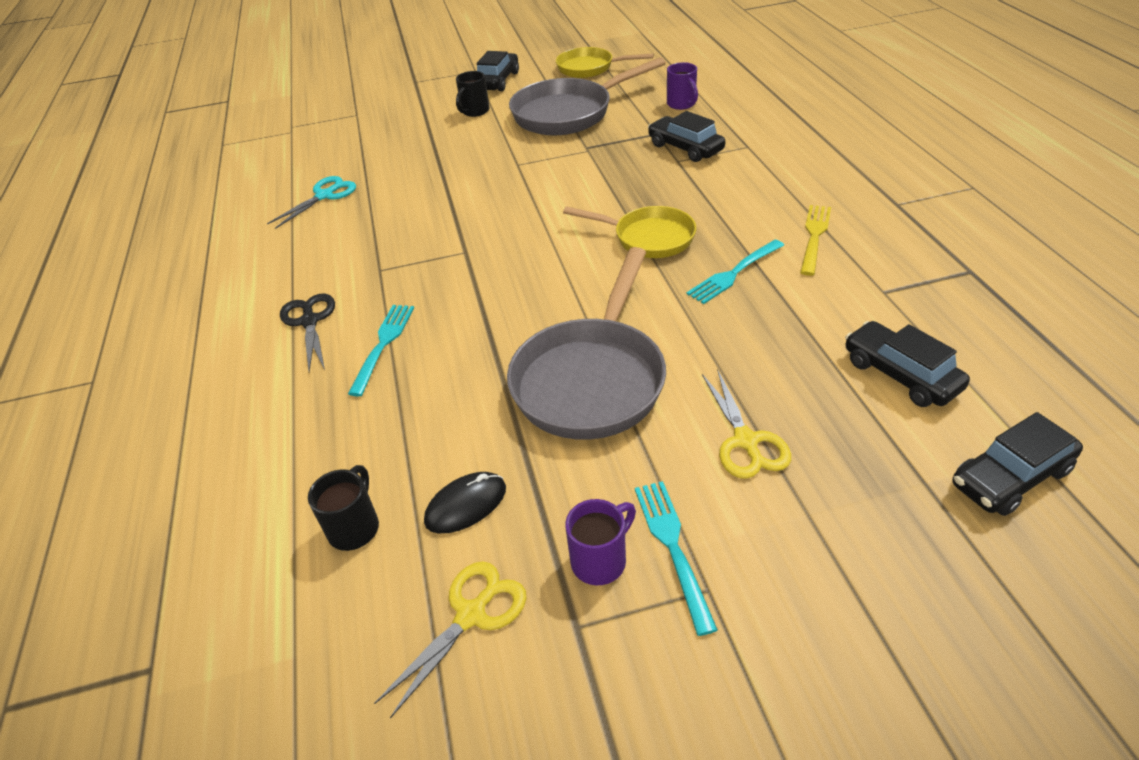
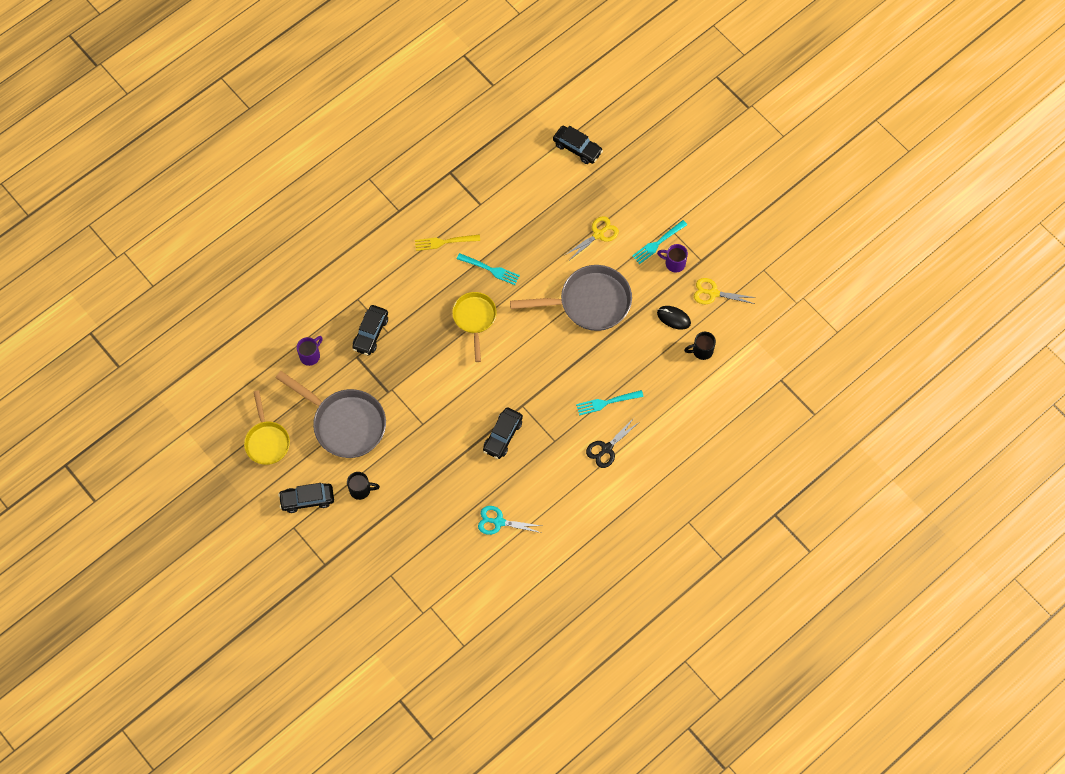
camera: 120 degrees left, 25 degrees up
(900, 374) = (536, 189): black car -> black car (502, 436)

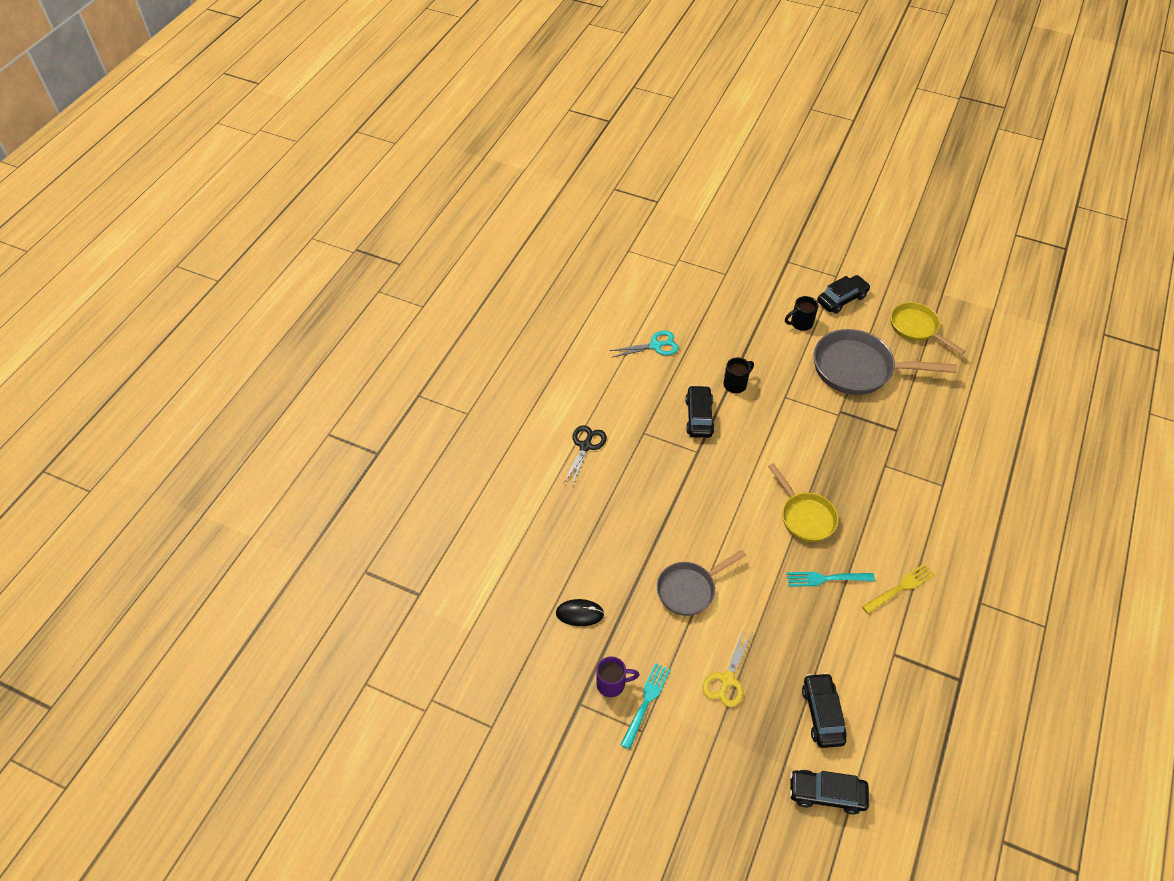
camera: 155 degrees right, 15 degrees down
(310, 355) = (941, 413): purple mug -> none
(370, 333) = (901, 457): black car -> black car (822, 714)
(589, 302) = (689, 589): grey pan -> grey pan, size x0.62
(606, 402) = (609, 490): turquoise fork -> none
(701, 351) = (528, 589): black mug -> black mug (736, 384)
(713, 293) = (544, 666): yellow scissors -> none

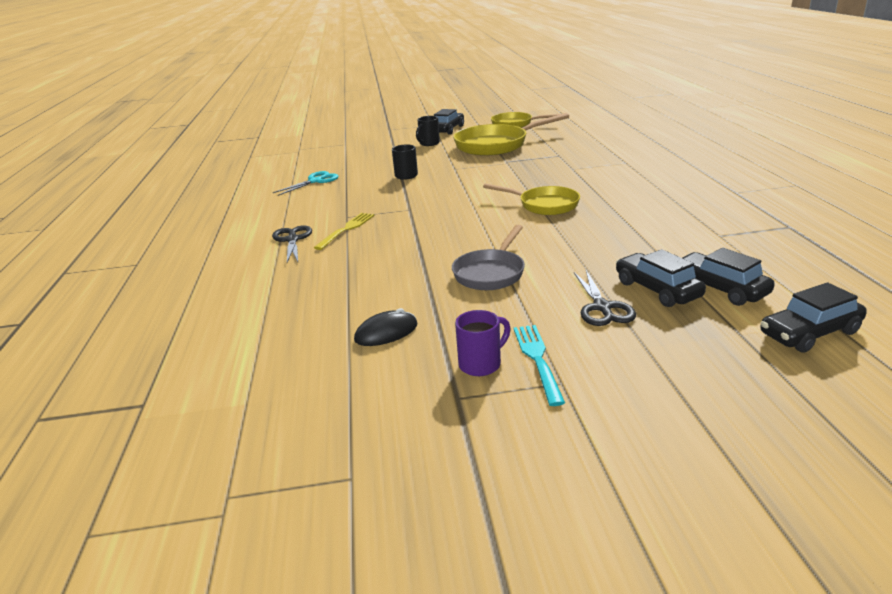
camera: 30 degrees left, 25 degrees down
(699, 417) = (391, 195): black car -> black car (657, 289)
(727, 680) = (602, 307): yellow scissors -> black scissors
(826, 578) = (605, 224): turquoise fork -> none
(859, 369) = (496, 145): grey pan -> yellow pan
(901, 587) = (670, 207): yellow fork -> yellow fork (347, 229)

